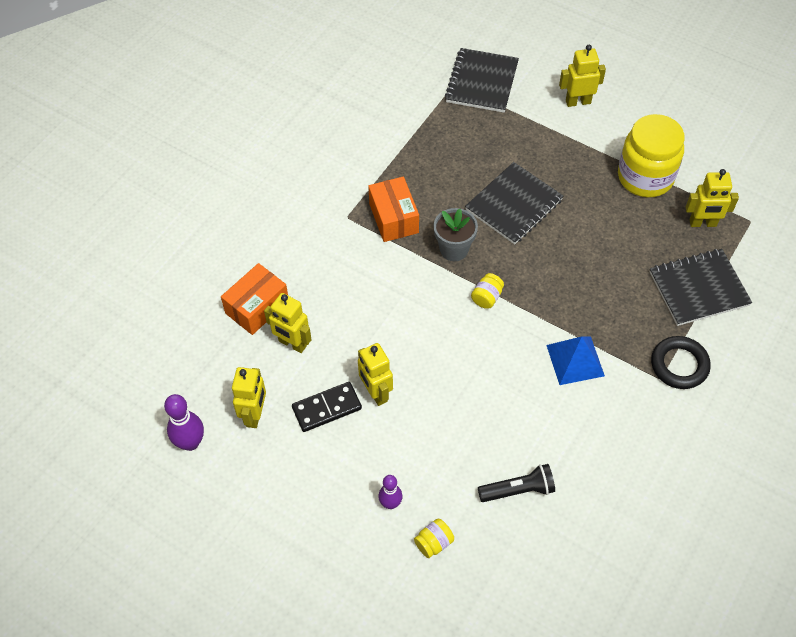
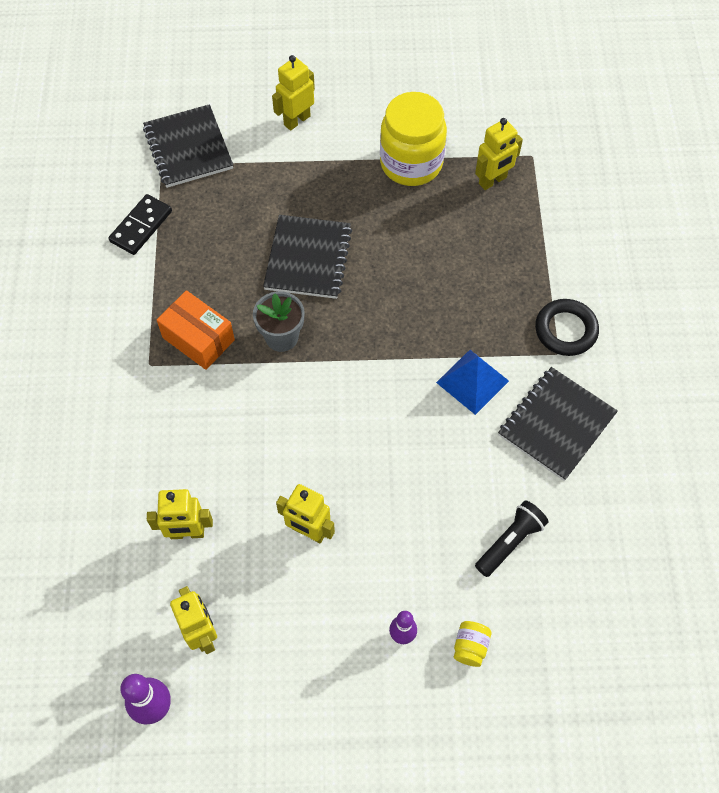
camera: 35 degrees left, 5 degrees up
(257, 307) = (122, 517): orange box -> none
(327, 408) = (271, 578): black domino -> black domino (141, 226)
(487, 297) = (347, 368): yellow jar -> none
(698, 289) = (532, 246): black notebook -> black notebook (556, 424)

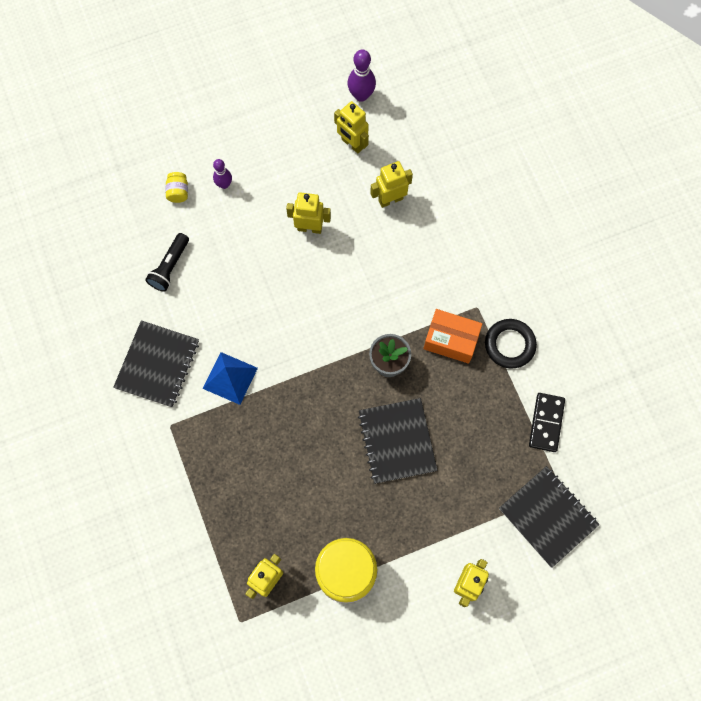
camera: 160 degrees right, 10 degrees up
(565, 330) = (168, 448): black ring -> black ring (509, 345)

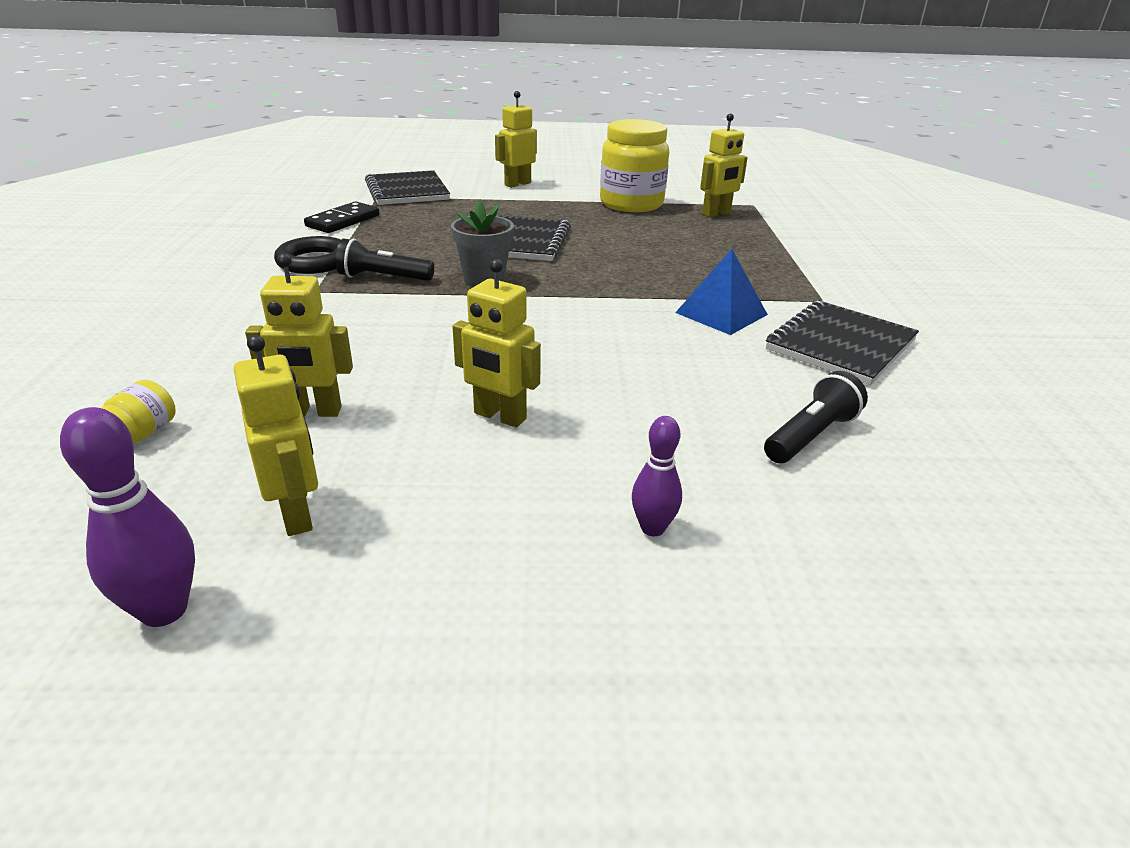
camera: 160 degrees left, 40 degrees down
(178, 192) = (777, 546): yellow jar -> yellow jar (143, 433)
(451, 340) = (383, 278): orange box -> black flashlight

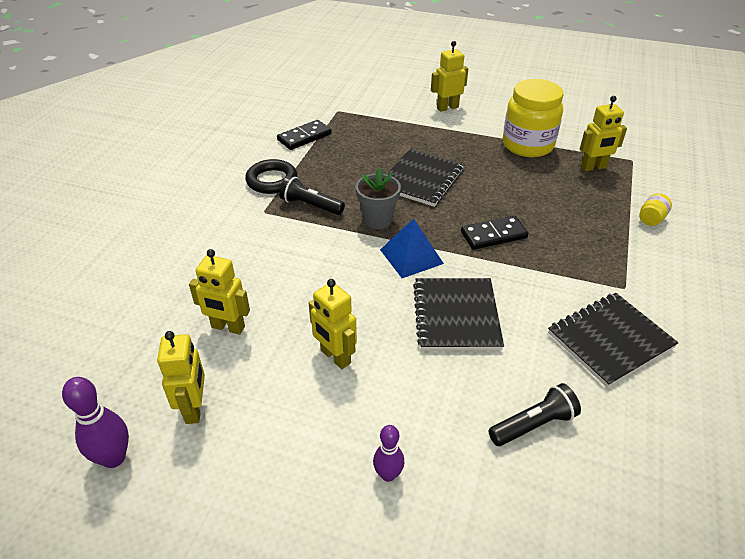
camera: 20 degrees right, 10 degrees up
(143, 433) = (133, 324): yellow jar -> yellow jar (651, 219)
(407, 191) = (361, 106): black notebook -> black notebook (456, 316)
(641, 276) = (493, 235): none -> black domino
(721, 313) = (535, 288): blue pyramid -> blue pyramid (411, 256)

